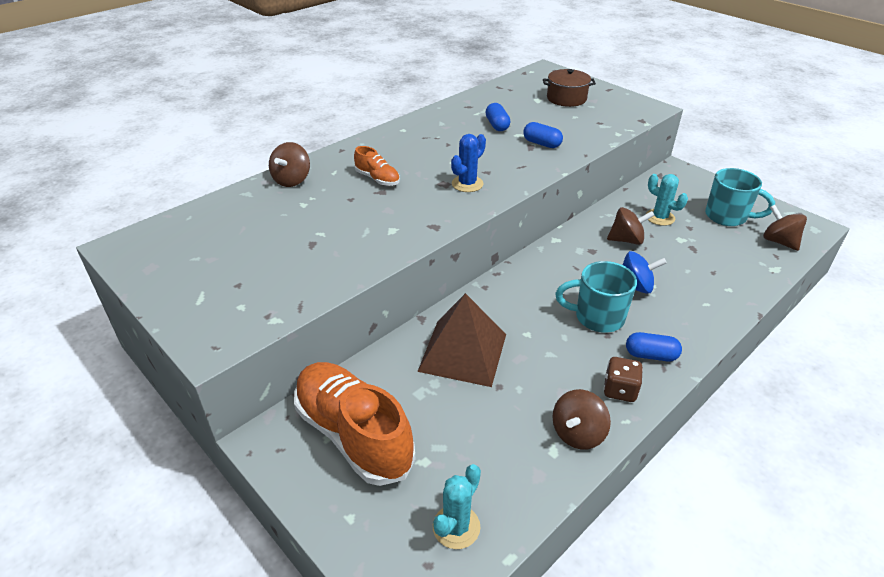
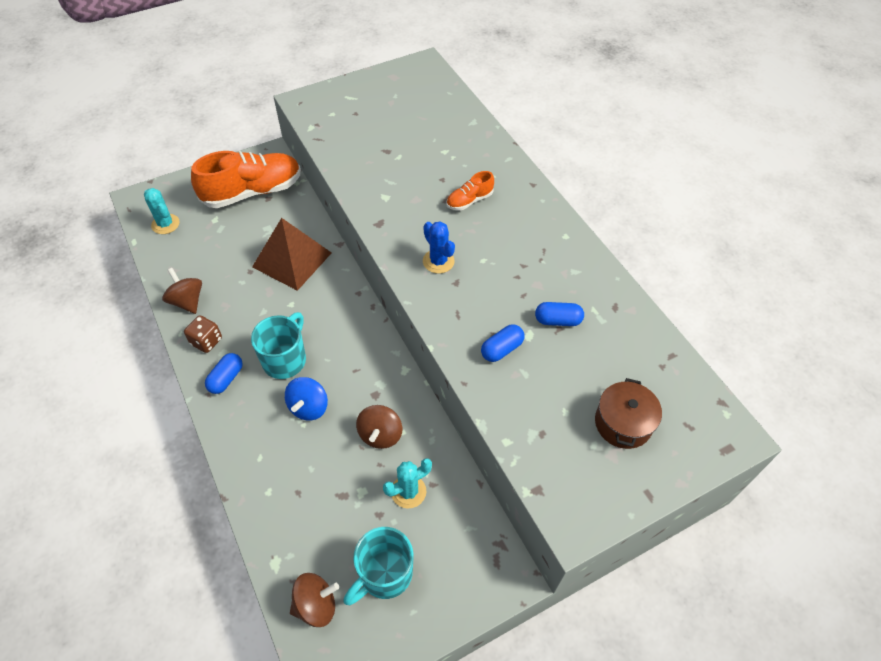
camera: 105 degrees right, 15 degrees up
(292, 180) = (485, 148): brown spinning top -> none

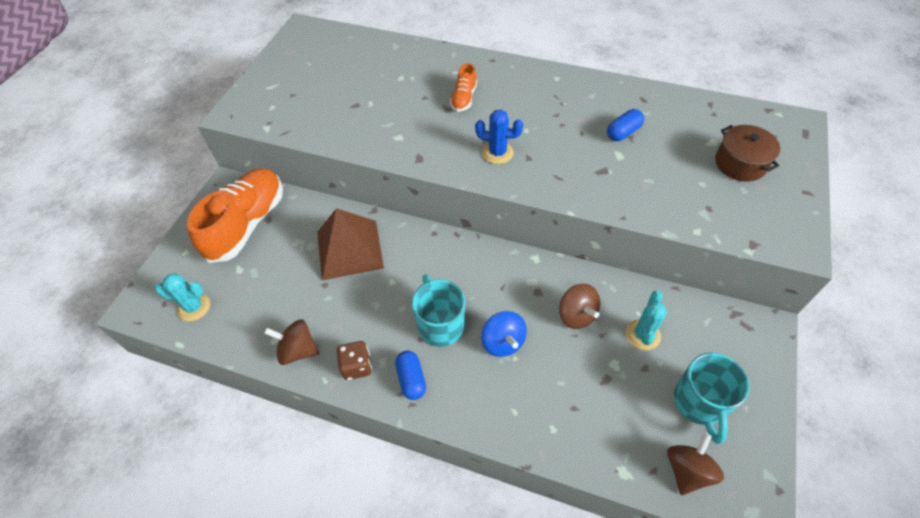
camera: 40 degrees left, 0 degrees up
(501, 349) = (615, 177): blue capsule -> none

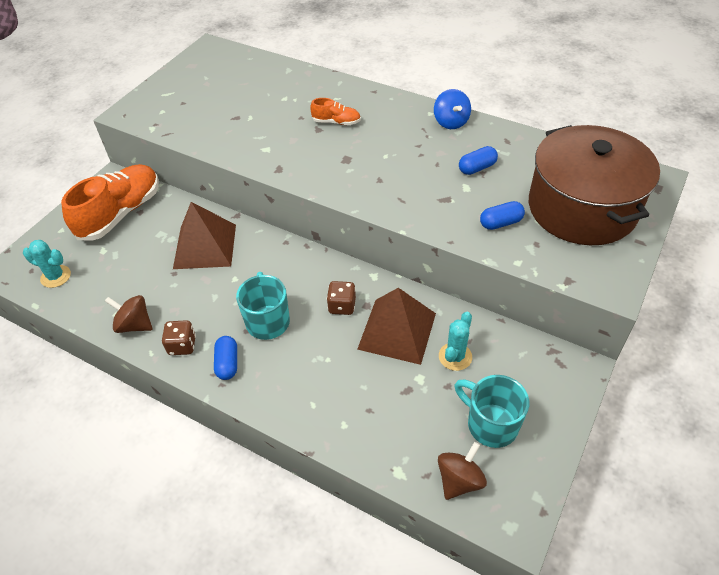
camera: 10 degrees right, 5 degrees down
(464, 98) = (336, 122): orange shoe -> orange shoe turned 105 degrees counterclockwise
(497, 153) = (352, 172): blue cactus -> none
(503, 342) = (320, 344): blue spinning top -> blue spinning top (451, 122)
(512, 296) = (342, 306): none -> brown dice
(576, 315) = (397, 330): brown spinning top -> brown pyramid
(666, 190) = (500, 223): none -> blue capsule
(699, 403) = (490, 424): turquoise mug -> turquoise mug turned 120 degrees clockwise
(740, 163) = (582, 208): brown pot -> brown pot, size x2.17

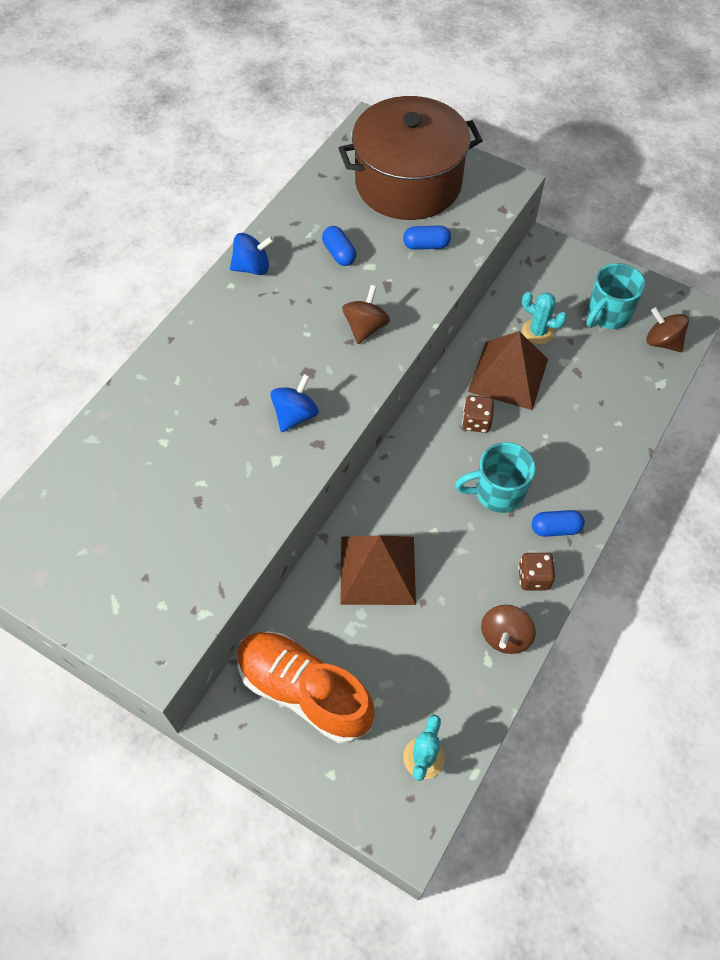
camera: 90 degrees left, 10 degrees up
(305, 155) = (295, 415): none -> blue spinning top
(336, 122) = (231, 381): orange shoe -> none
(395, 188) = (365, 327): none -> brown spinning top
(500, 223) = (426, 245): blue capsule -> blue capsule turned 75 degrees counterclockwise

